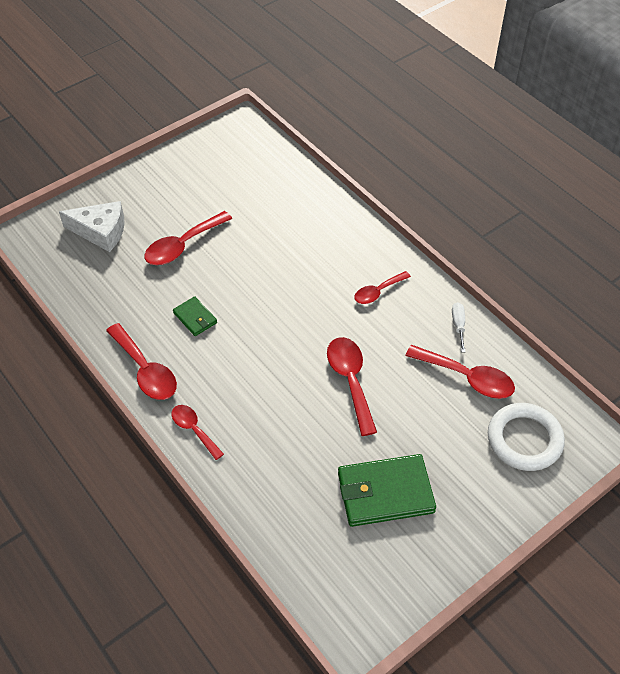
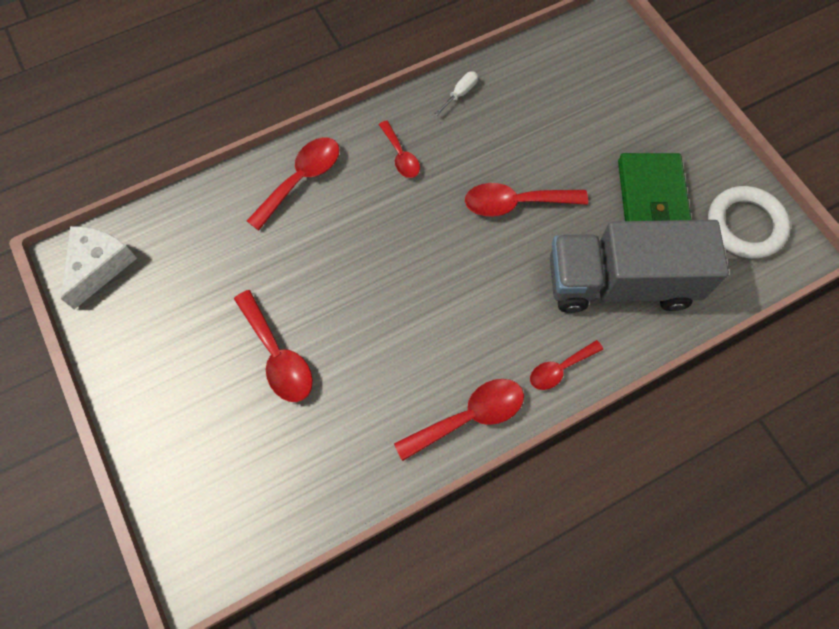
camera: 80 degrees left, 15 degrees up
(101, 231) = (223, 461): white cheese -> white cheese (99, 266)
(195, 318) = (399, 352): green wallet -> none
(285, 471) = (620, 283): none -> grey truck
(458, 325) = (460, 93): white screwdriver -> white screwdriver turned 120 degrees clockwise
(467, 378) = (527, 100): red spoon -> red spoon (301, 179)
(524, 439) = (603, 72): white ring -> white ring (745, 225)

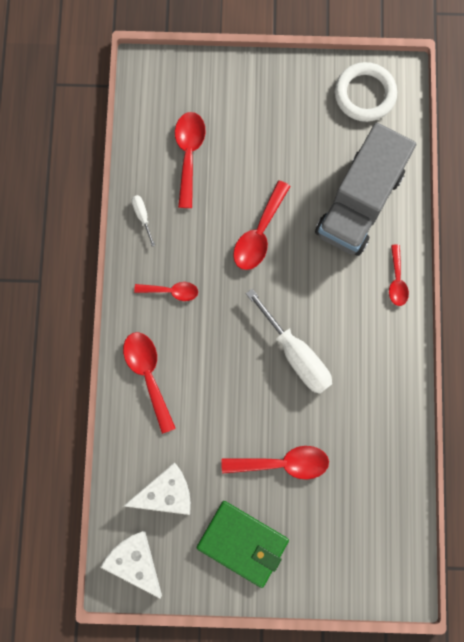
camera: 60 degrees left, 10 degrees up
(185, 258) = (166, 493): none -> white cheese
(407, 306) = (296, 355): none -> white screwdriver
(469, 417) = (397, 358): red spoon -> red spoon (189, 154)
(652, 197) = (308, 139): green wallet -> green wallet (243, 543)

